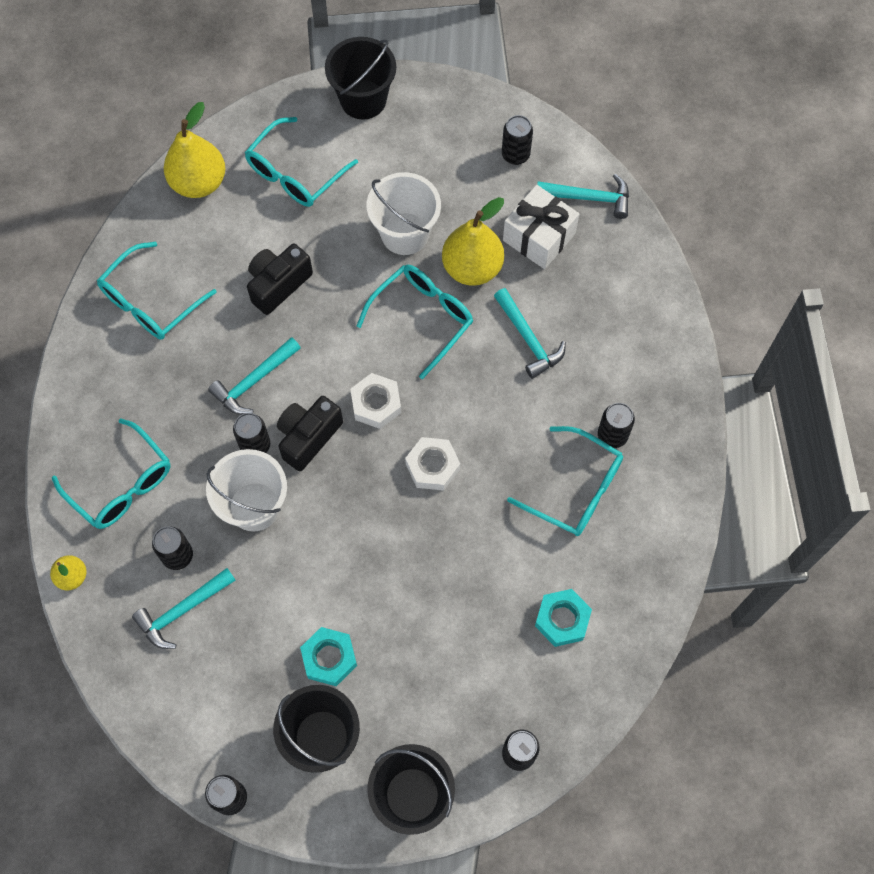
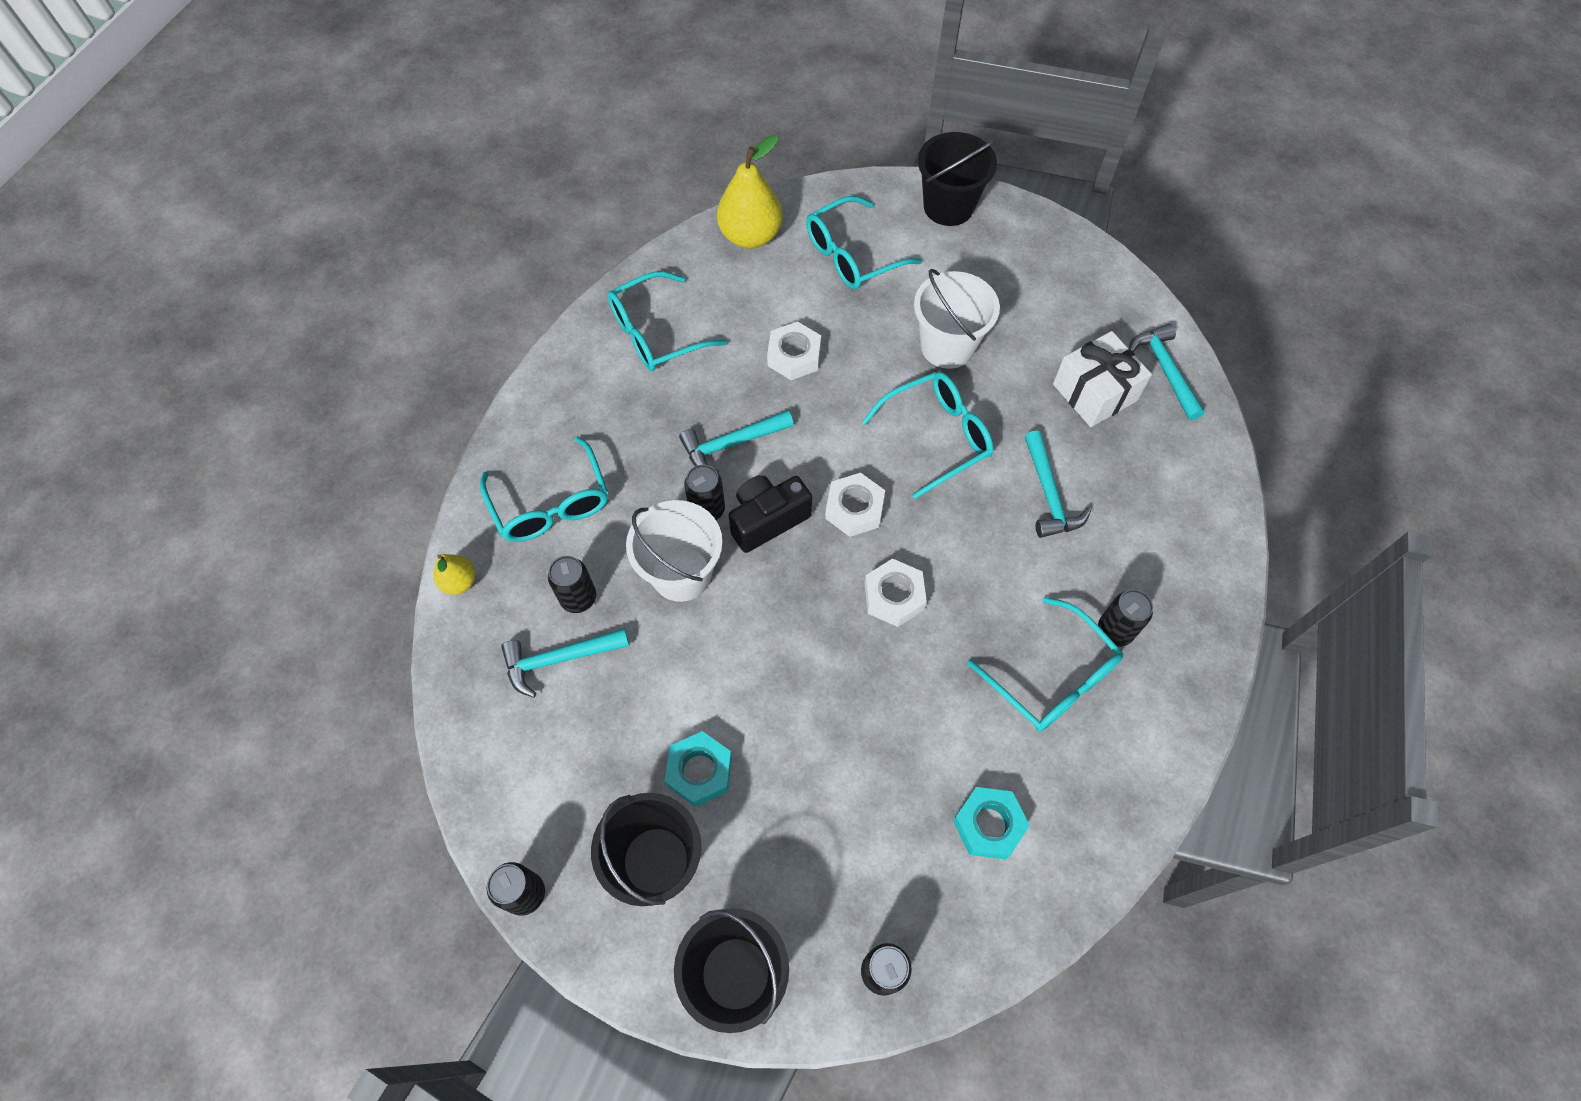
camera: 20 degrees right, 5 degrees down
(278, 284) = (794, 356): black camera -> white nut
(472, 268) = (1009, 402): yellow pear -> none
(515, 155) = (1094, 304): black can -> none
(589, 198) = (1164, 370): turquoise hammer -> turquoise hammer turned 135 degrees counterclockwise

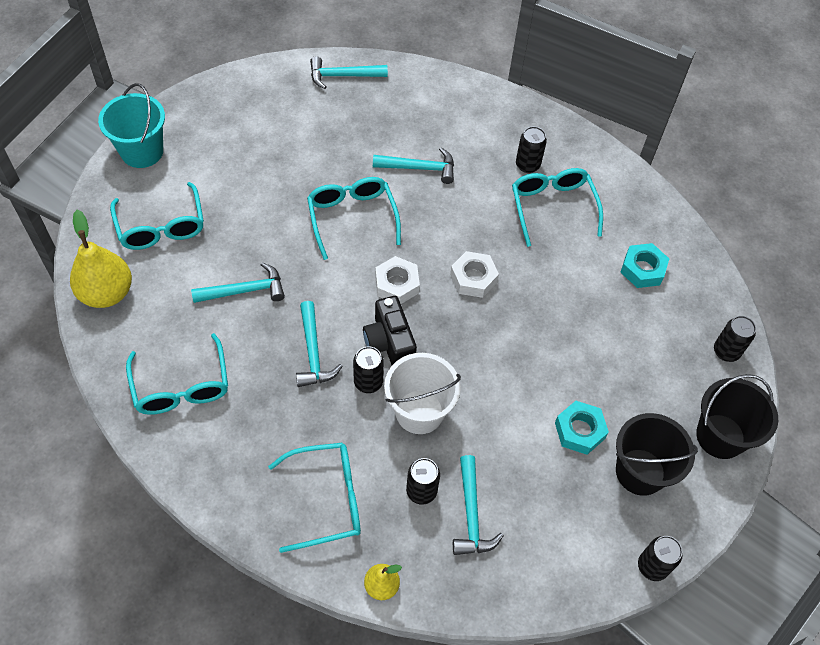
camera: 80 degrees left, 5 degrees down
(794, 356) = (245, 290): white nut -> turquoise hammer
(947, 346) = (275, 190): white bucket -> none
(948, 206) = (142, 151): black bucket -> turquoise bucket
(1052, 678) = (552, 207): turquoise glasses -> turquoise glasses turned 75 degrees counterclockwise
(1094, 392) = (347, 118): white gift -> none

